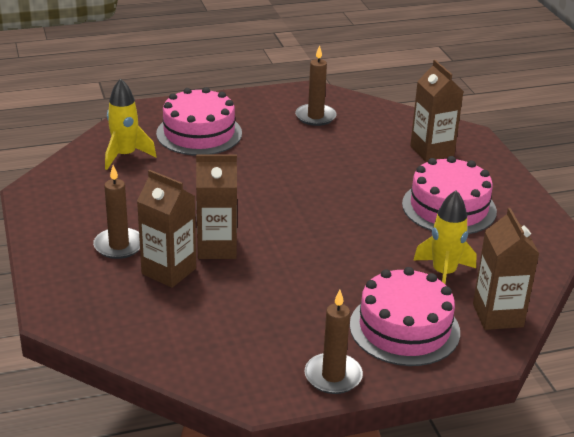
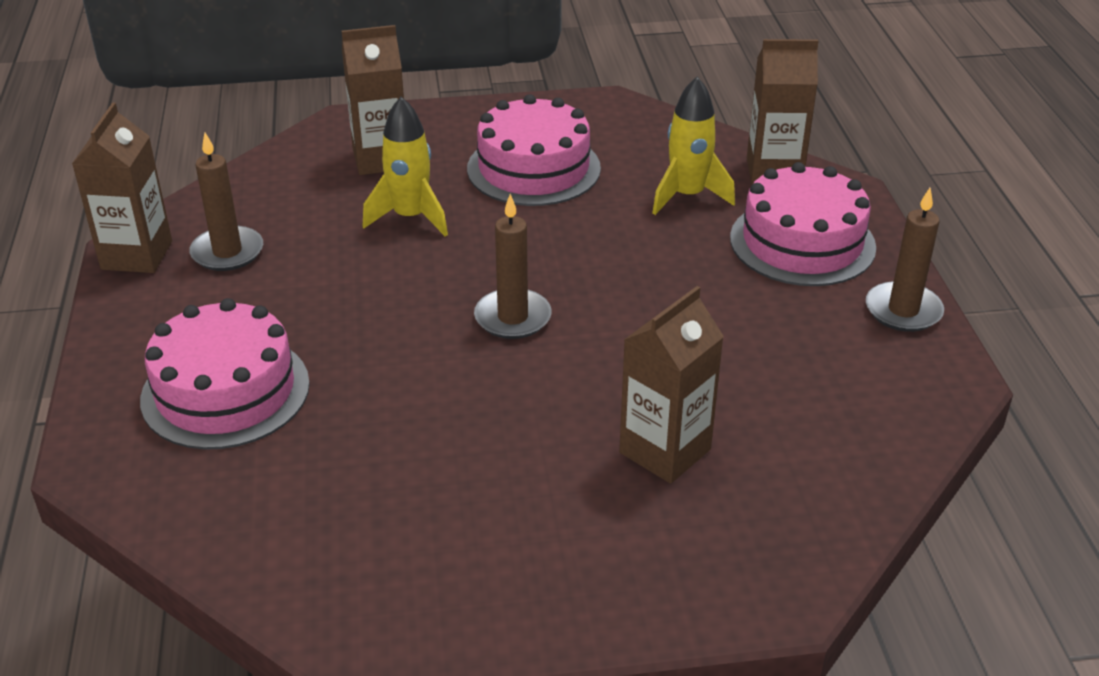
camera: 80 degrees left, 5 degrees up
(119, 246) = (584, 511): brown candle -> brown candle (512, 317)
(125, 156) = (272, 496): yellow rocket -> yellow rocket (410, 217)
(217, 248) = (604, 393): brown carton -> brown carton (137, 255)

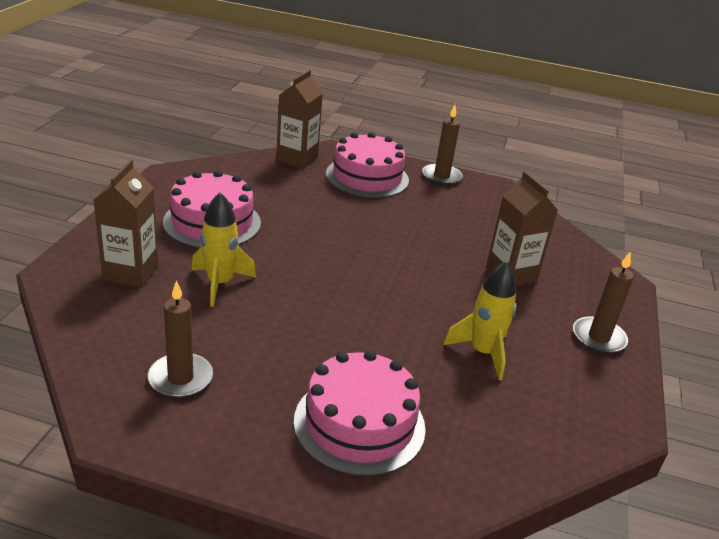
camera: 70 degrees left, 5 degrees down
(137, 255) = (135, 431): brown carton -> none
(512, 317) = (364, 281): brown candle -> brown candle (598, 338)
(687, 196) = (295, 189): yellow rocket -> yellow rocket (482, 352)

